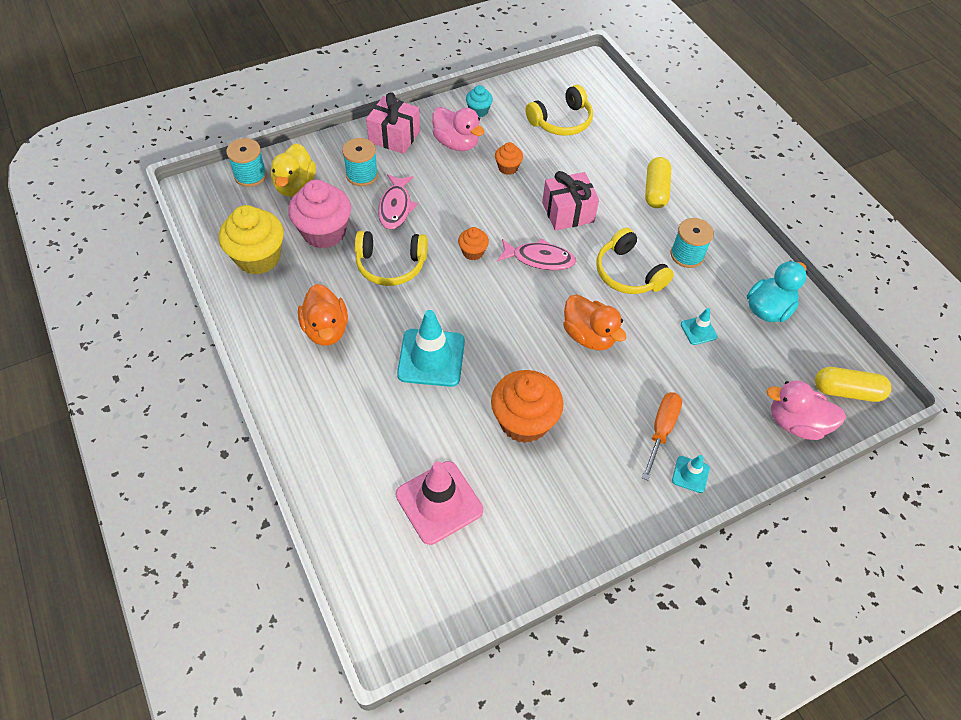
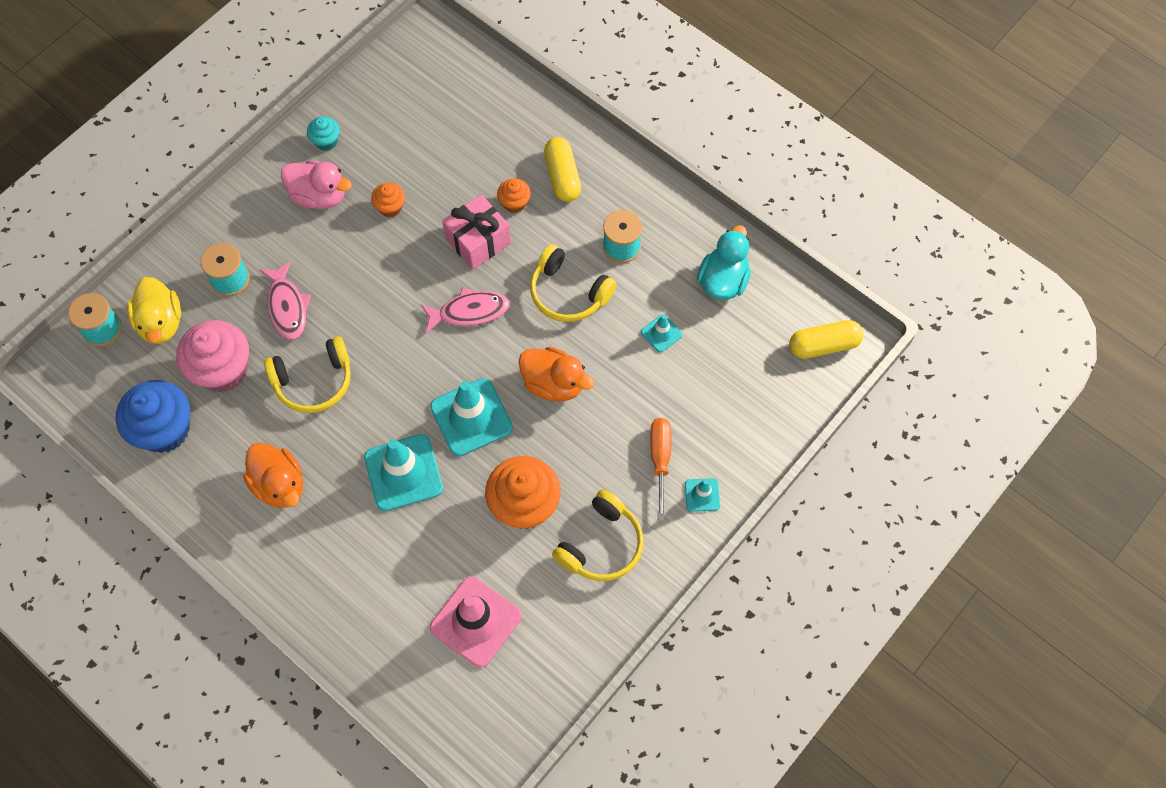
camera: 20 degrees left, 10 degrees up
(258, 258) = (164, 429): yellow cupcake -> blue cupcake
(394, 137) = (244, 214): pink gift -> none
(473, 252) = (395, 331): orange cupcake -> orange cupcake (514, 203)
(507, 336) = (471, 417): none -> turquoise traffic cone
(561, 121) = (426, 120): yellow headphones -> yellow headphones (601, 545)
(796, 423) = (785, 400): pink duck -> none

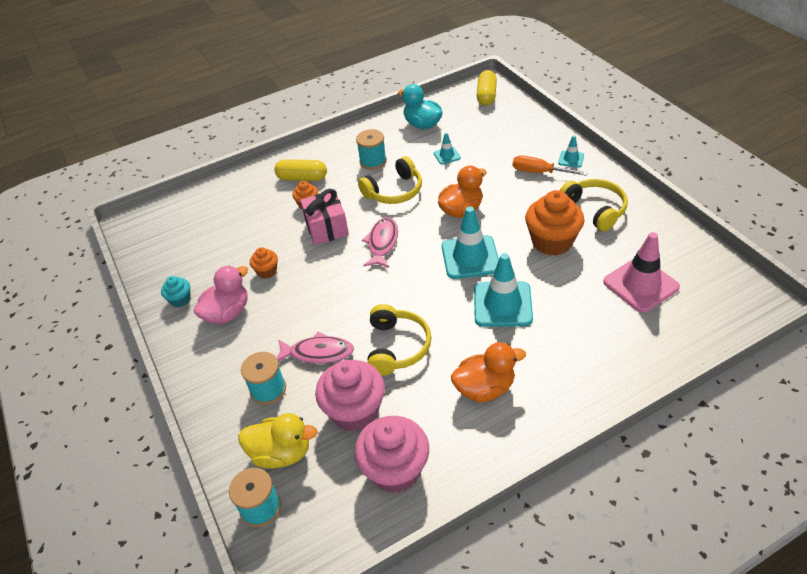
camera: 65 degrees left, 20 degrees down
(164, 429) = (395, 470): blue cupcake -> pink cupcake

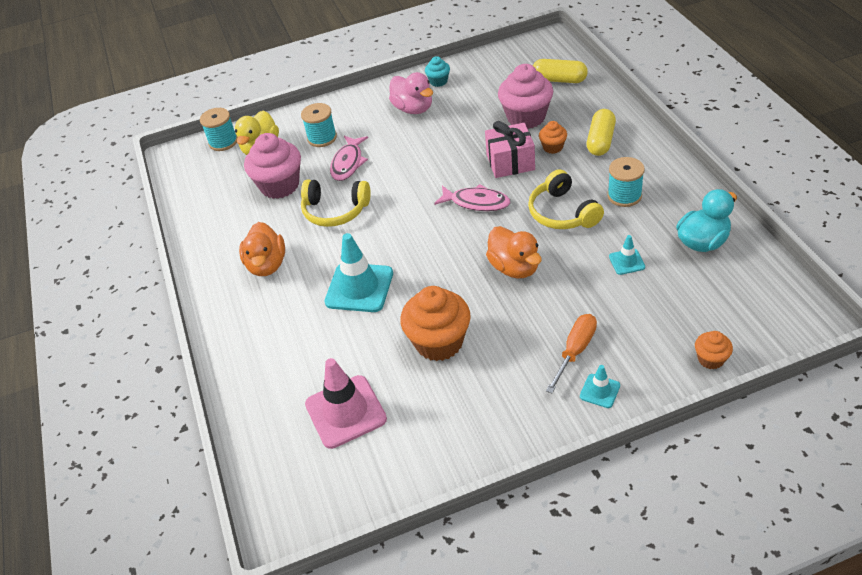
camera: 100 degrees right, 0 degrees up
(267, 271) = (458, 127): orange cupcake -> orange cupcake (710, 359)
(395, 470) = (217, 207): pink cupcake -> pink cupcake (526, 117)
(470, 257) = (434, 269): turquoise traffic cone -> none
(486, 95) = (778, 316): yellow capsule -> yellow capsule (559, 80)
(594, 209) = (486, 395): yellow headphones -> none

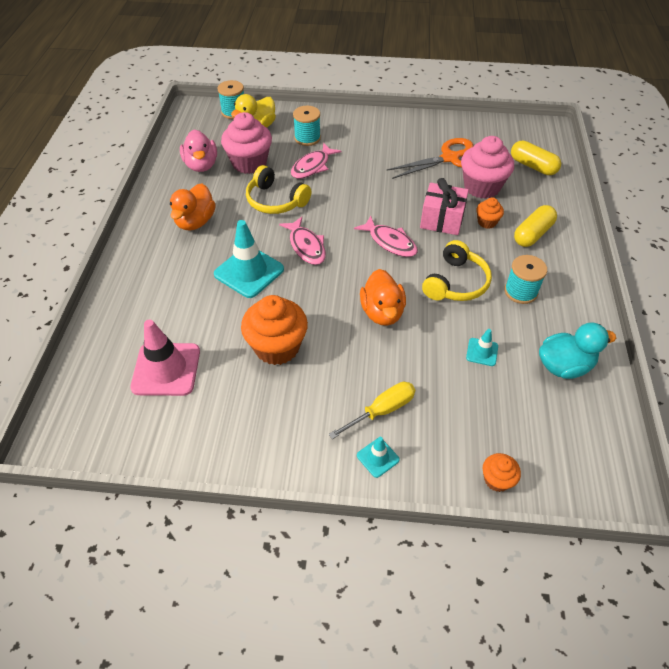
camera: 20 degrees right, 5 degrees up
(398, 240) = (306, 246): none -> pink fish
(413, 109) = (394, 143): pink duck -> pink duck (201, 165)
(438, 81) = (430, 128): turquoise cupcake -> none
(478, 102) = (450, 158): none -> orange scissors
(562, 213) = (455, 283): yellow headphones -> yellow headphones turned 150 degrees counterclockwise
(575, 351) = (381, 411): orange screwdriver -> yellow screwdriver

